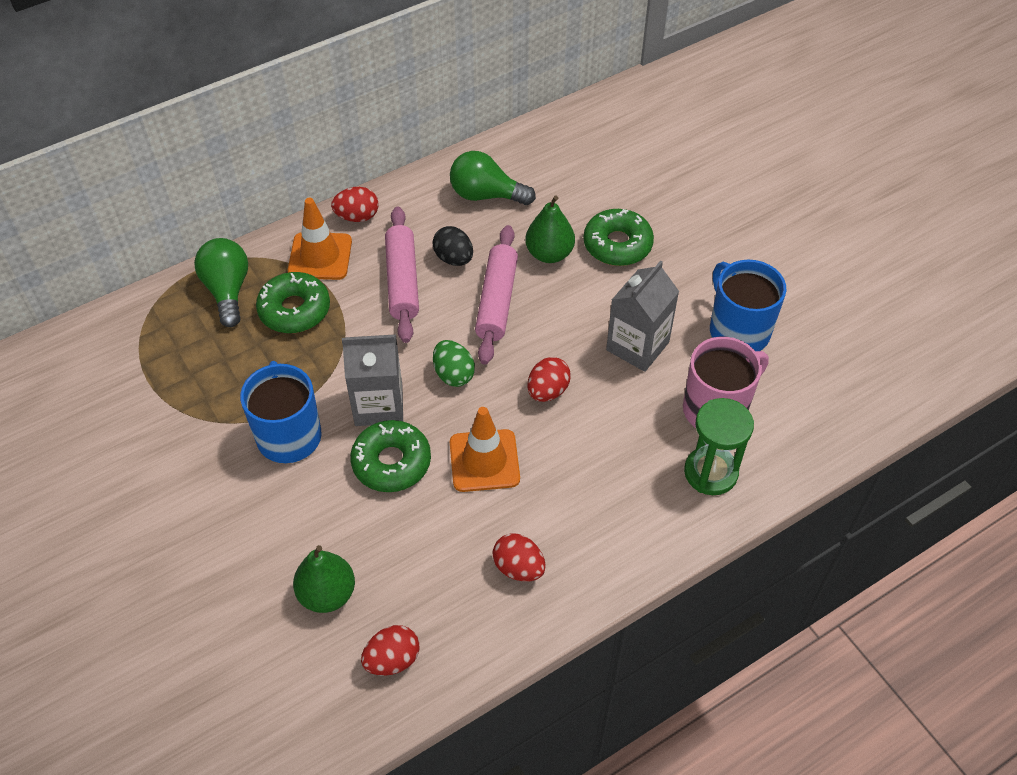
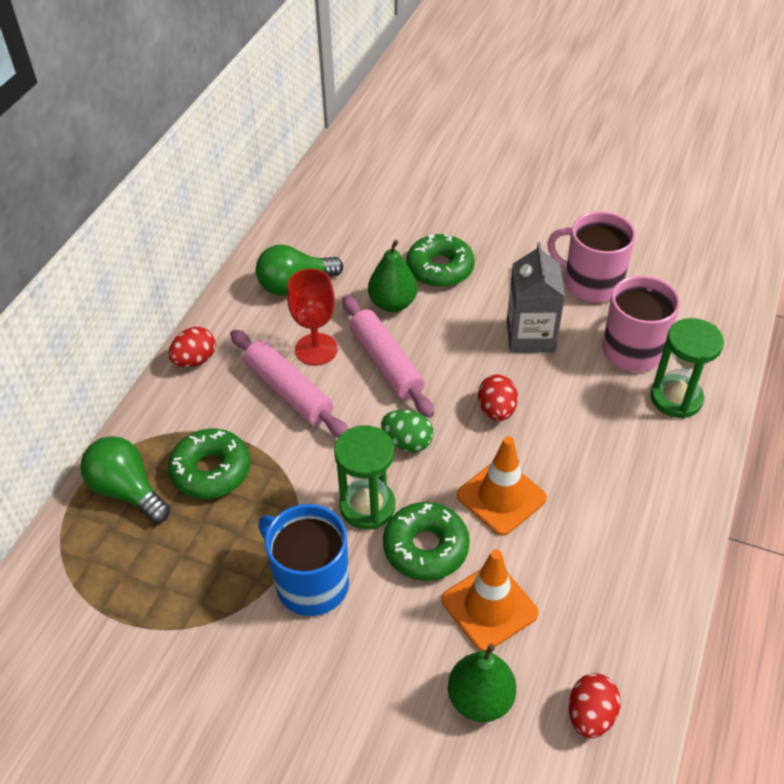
camera: 35 degrees left, 5 degrees down
(320, 256) = (192, 412): orange traffic cone -> orange traffic cone (489, 606)
(378, 405) = (367, 506): grey carton -> green hourglass
(454, 258) = (316, 349): black egg -> red goblet
(518, 568) = (613, 565): red egg -> none
(738, 330) = (590, 284): blue mug -> pink mug

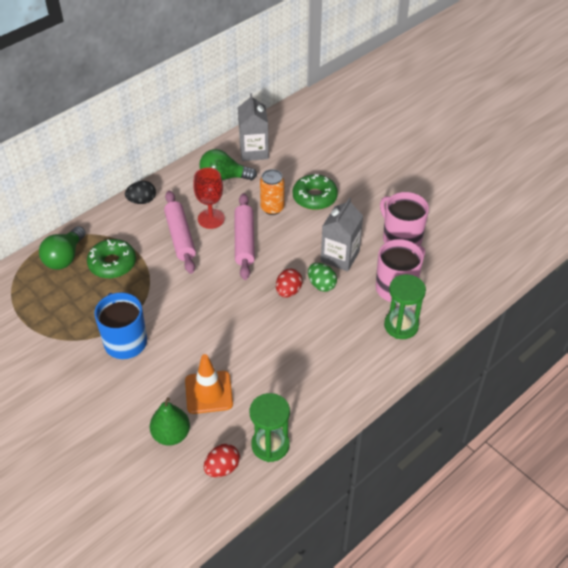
camera: 25 degrees right, 0 degrees up
(127, 491) = (65, 257): green light bulb -> green light bulb turned 135 degrees counterclockwise
(195, 360) = (142, 201): red egg -> black egg
(312, 235) = (254, 151): none -> grey carton
(367, 506) = (180, 315): green hourglass -> green hourglass (270, 445)
(392, 303) = (272, 208): green pear -> orange can
(407, 442) = (225, 289): green egg -> green egg (321, 285)
(425, 548) = (196, 348): green donut -> none
(501, 497) = (256, 339): orange traffic cone -> none

